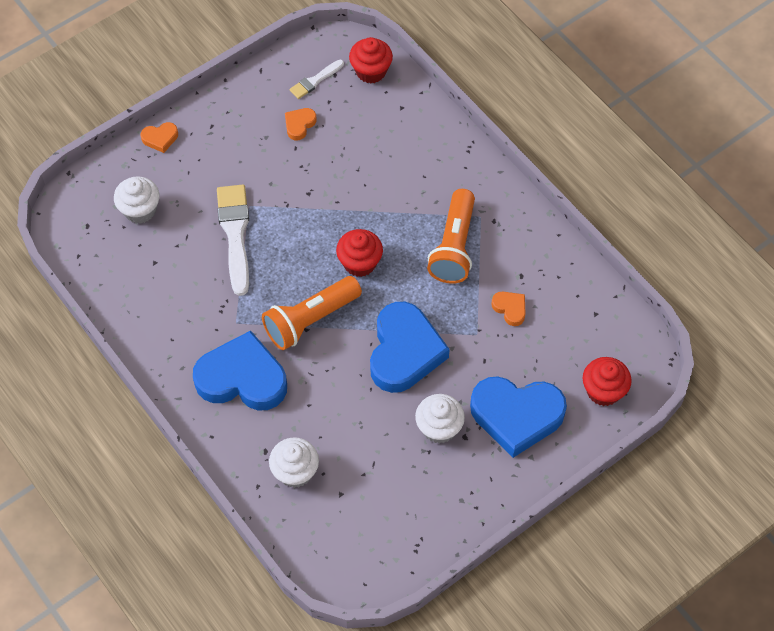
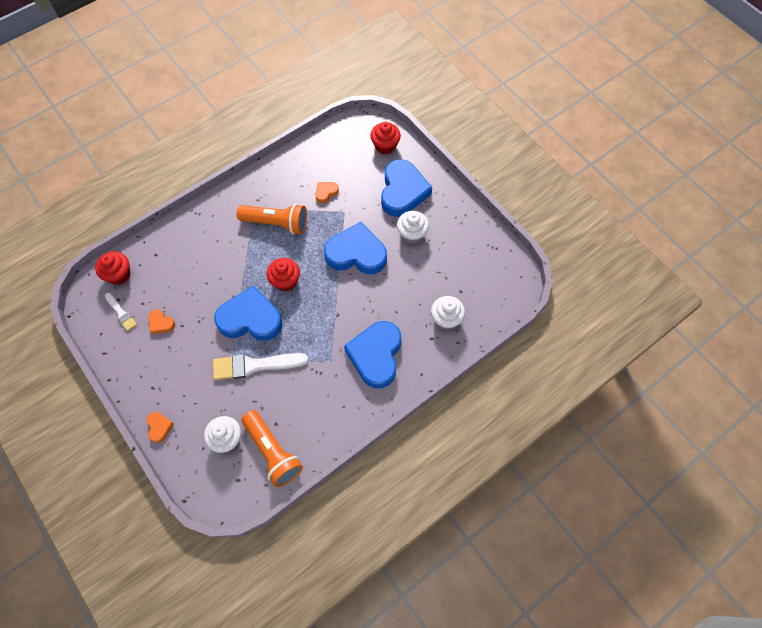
camera: 90 degrees left, 5 degrees up
(303, 224) = (250, 319): none -> blue heart
(310, 320) = (330, 312): orange flashlight -> orange flashlight (272, 452)

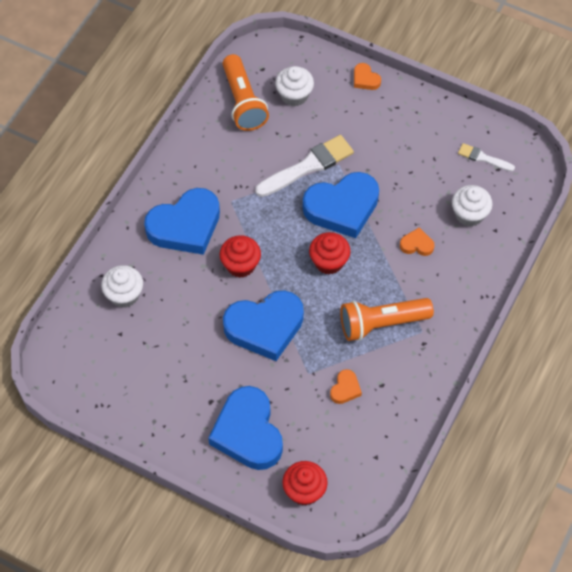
camera: 155 degrees right, 5 degrees down
(119, 275) = (517, 193): red cupcake -> red cupcake (240, 265)
(161, 323) = (434, 165): orange heart -> orange heart (417, 245)
(272, 452) = (243, 102): orange flashlight -> orange flashlight turned 135 degrees counterclockwise
(376, 355) = (185, 226): blue heart -> blue heart turned 75 degrees clockwise
(412, 234) = (209, 379): white cupcake -> white cupcake (469, 214)

